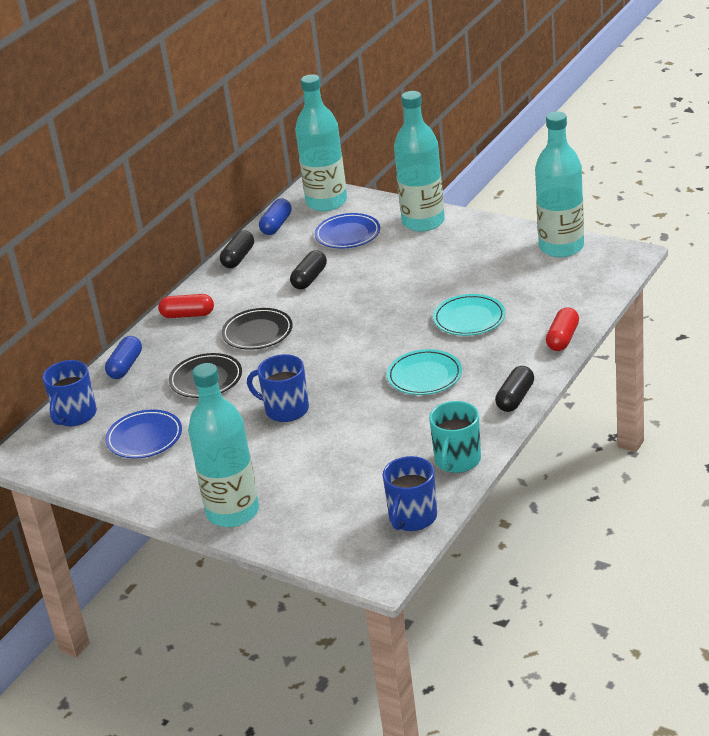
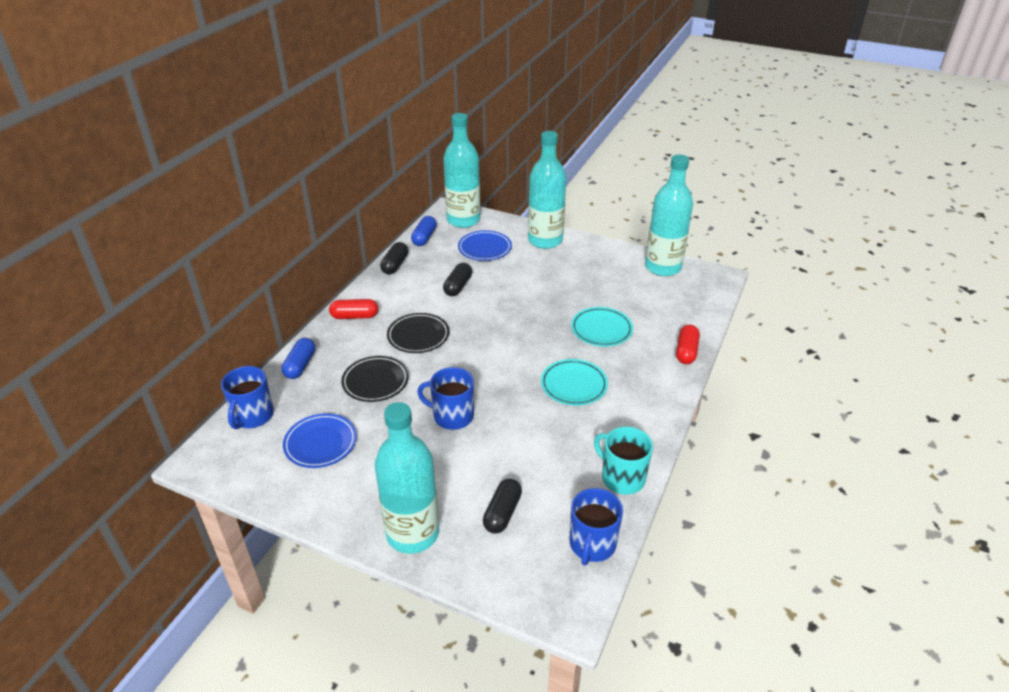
camera: 10 degrees left, 5 degrees up
(457, 460) = (622, 477): turquoise mug -> turquoise mug turned 120 degrees clockwise
(515, 398) = (659, 410): black capsule -> black capsule (502, 513)

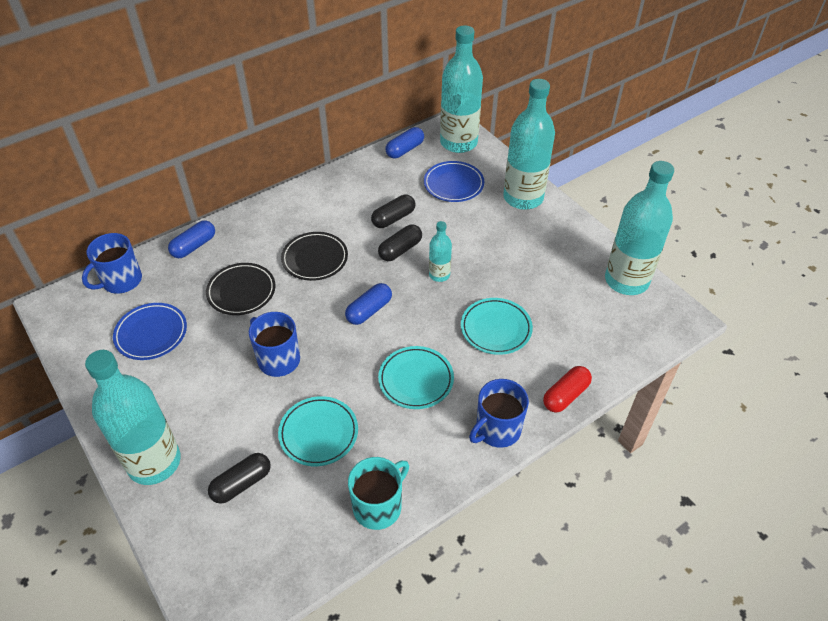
camera: 30 degrees right, 10 degrees up
(354, 316) = (276, 213): red capsule -> none
(395, 265) = (354, 171): black capsule -> black capsule (400, 250)
(496, 354) = (369, 310): none -> blue capsule
(528, 311) = (439, 275): none -> turquoise bottle
(532, 451) = (318, 433): none -> turquoise plate
(592, 545) = (292, 562): blue mug -> blue mug (497, 430)
(622, 477) = (378, 506): turquoise mug -> turquoise mug turned 60 degrees clockwise

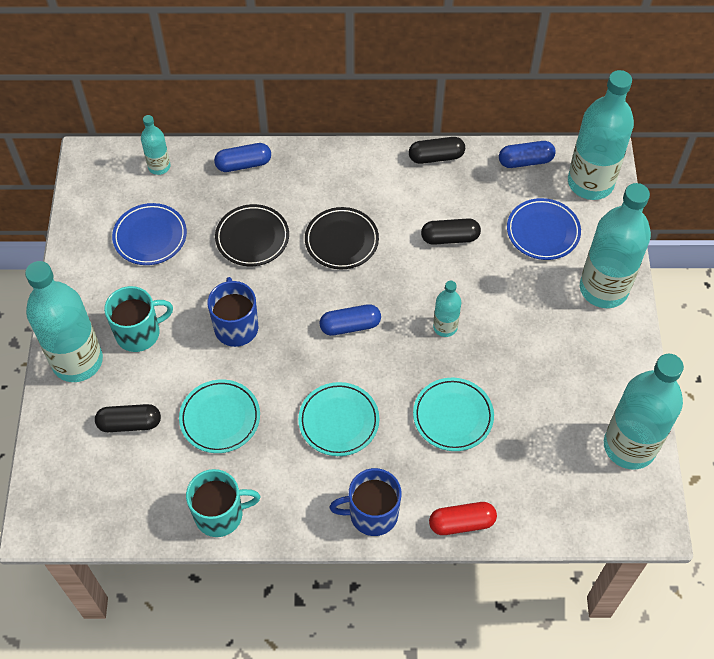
camera: 35 degrees right, 10 degrees up
(121, 281) = (159, 166): blue mug -> turquoise bottle
(196, 409) = (139, 333): none -> turquoise mug
(400, 250) = (429, 277): black capsule -> black capsule (436, 157)

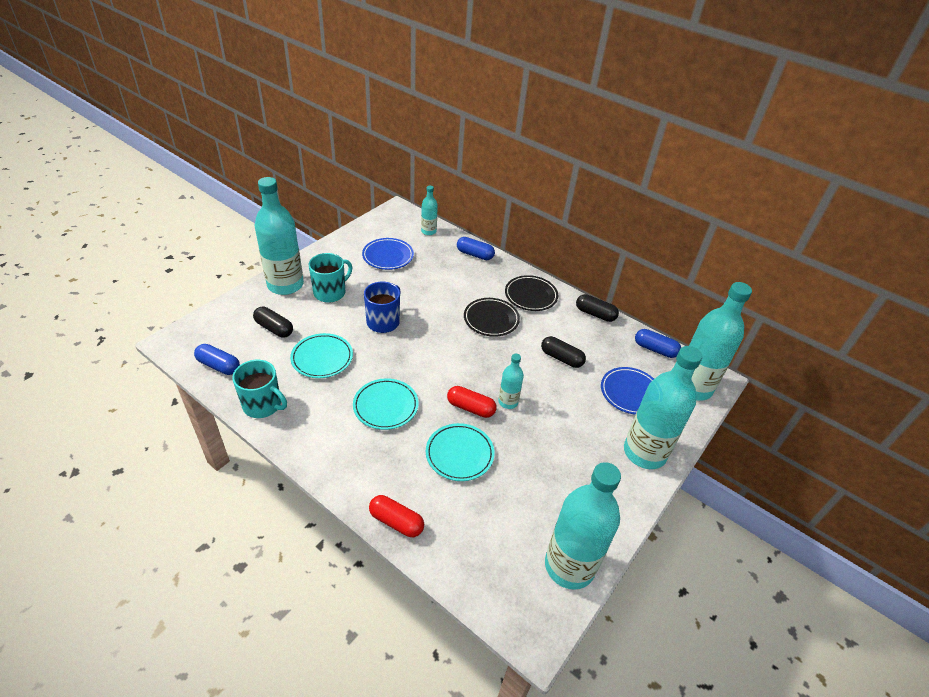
camera: 35 degrees right, 15 degrees down
(139, 333) = (330, 292): turquoise mug -> turquoise mug turned 60 degrees counterclockwise
(252, 238) = (441, 288): black plate -> black plate (531, 295)
(350, 326) = (449, 363): blue capsule -> blue capsule (219, 366)
(372, 514) = (346, 471): blue mug -> none
(418, 360) = (471, 408): none -> red capsule

